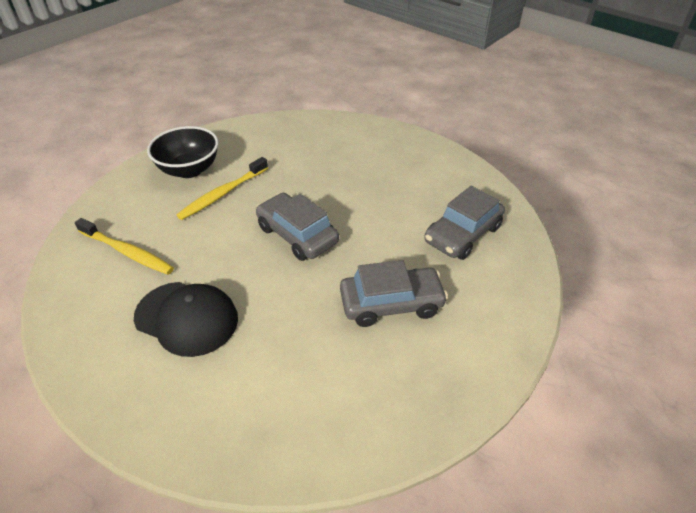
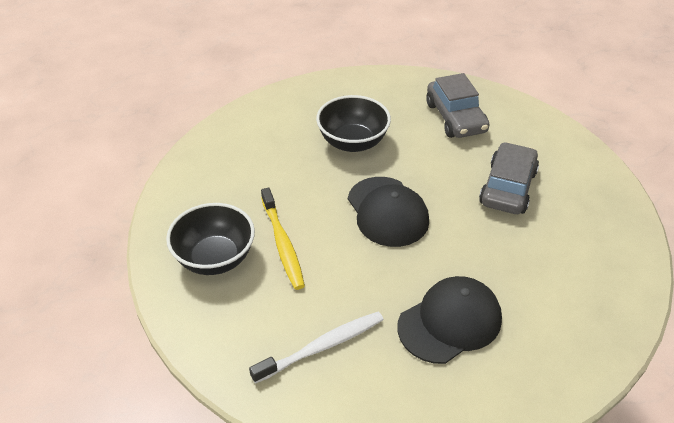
camera: 60 degrees left, 0 degrees up
(127, 252) = (321, 347): yellow toothbrush -> white toothbrush
(297, 235) = (387, 211): grey car -> black cap
(368, 186) = (353, 142): none -> black bowl

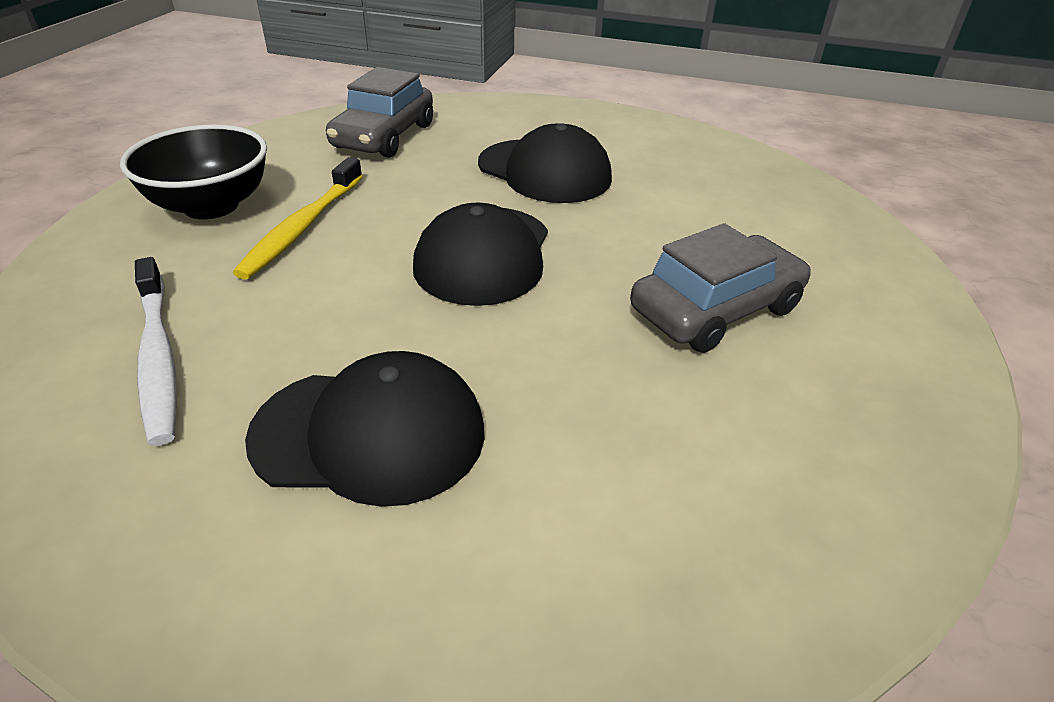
camera: 35 degrees right, 5 degrees down
(321, 347) = (158, 356): white toothbrush -> white toothbrush turned 60 degrees clockwise
(353, 142) = (544, 171): black bowl -> black cap
(455, 117) = (733, 200): grey car -> grey car (384, 136)

